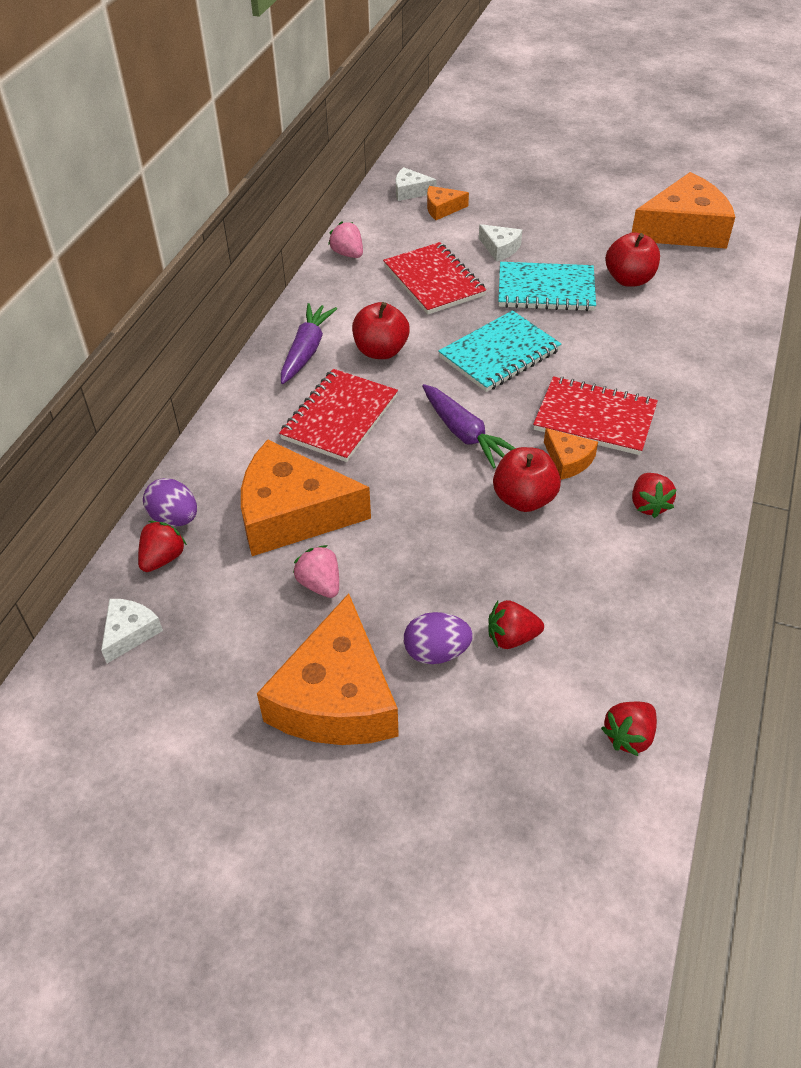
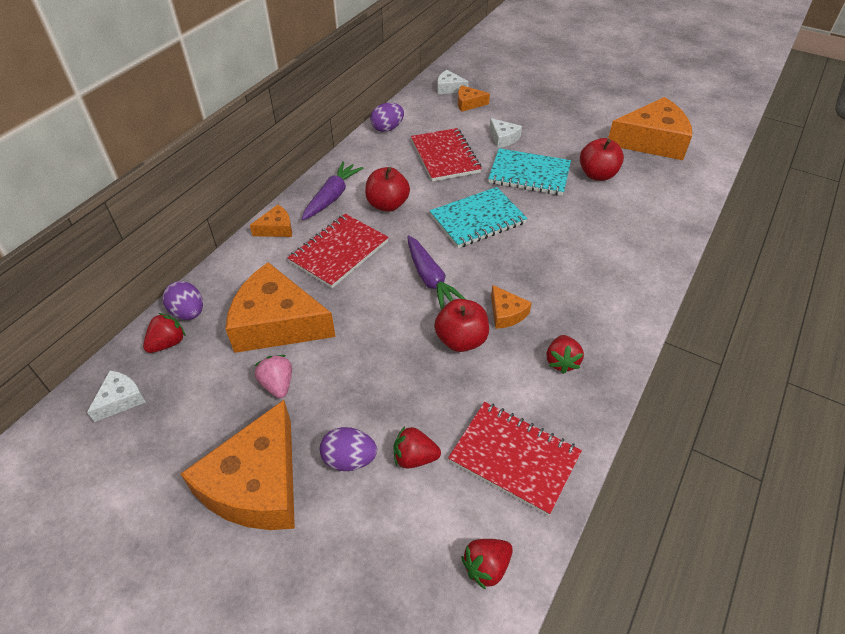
camera: 10 degrees right, 0 degrees up
(249, 400) = (276, 228): none -> orange cheese
(348, 254) = (387, 128): pink strawberry -> purple egg
(594, 418) = (538, 282): red notebook -> red notebook (514, 458)

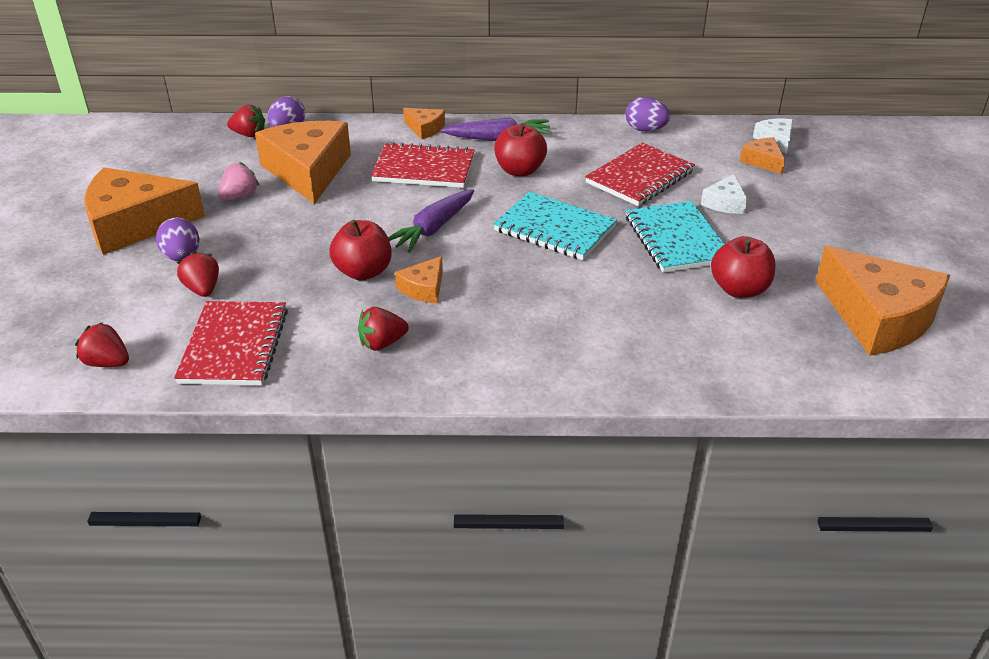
camera: 60 degrees right, 10 degrees down
(121, 399) = (181, 139): white cheese -> none

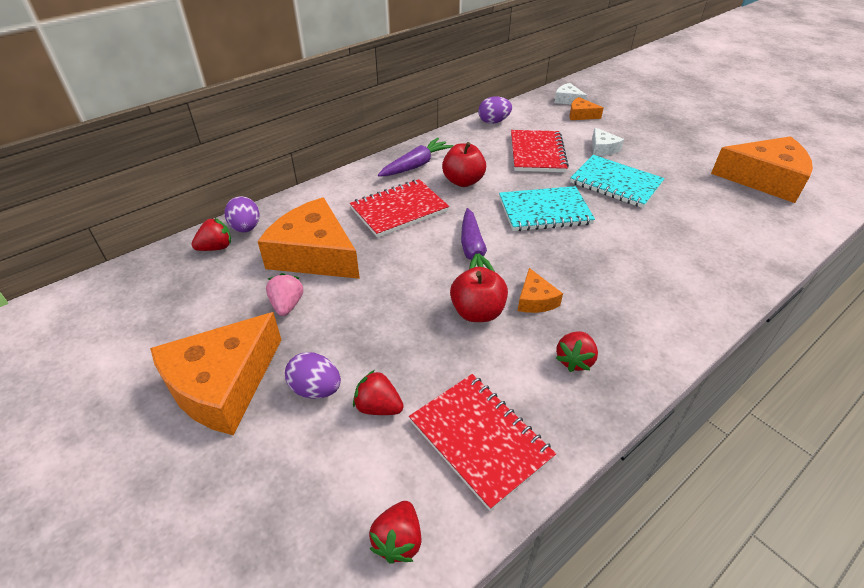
camera: 40 degrees left, 5 degrees up
(107, 363) = (398, 540): red strawberry -> red strawberry turned 60 degrees counterclockwise
(425, 128) = (354, 180): orange cheese -> none
(739, 289) = (689, 197): red apple -> none

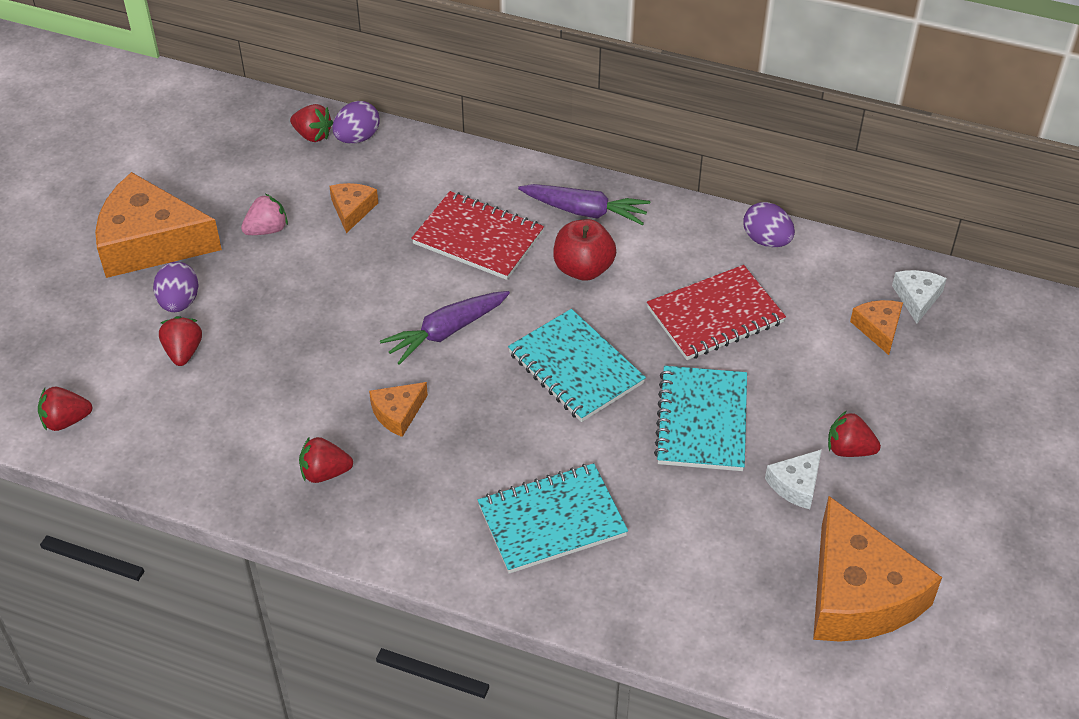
camera: 60 degrees right, 5 degrees up
(314, 254) = (352, 210): orange cheese -> orange cheese, size x0.46
(477, 312) = (347, 373): red apple -> none
(480, 439) = (186, 434): red notebook -> none
(602, 148) = (791, 382): white cheese -> white cheese (796, 484)
(660, 149) = (849, 449): none -> red strawberry
(672, 263) = (552, 521): none -> turquoise notebook

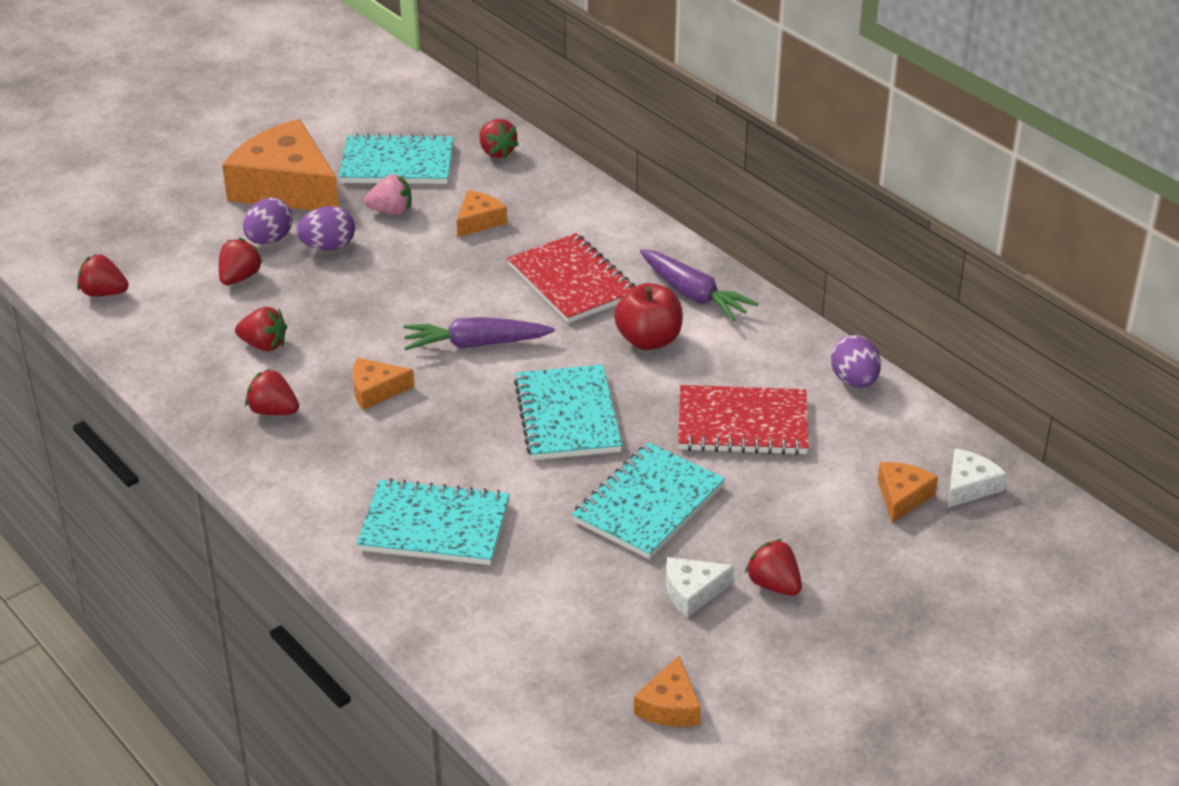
camera: 30 degrees right, 10 degrees down
(234, 180) = (397, 164): none -> turquoise notebook
(262, 411) = (264, 345): none -> red strawberry
(357, 138) = (534, 167): purple egg -> purple egg (328, 247)
(858, 593) = (669, 706): orange cheese -> orange cheese, size x0.46

